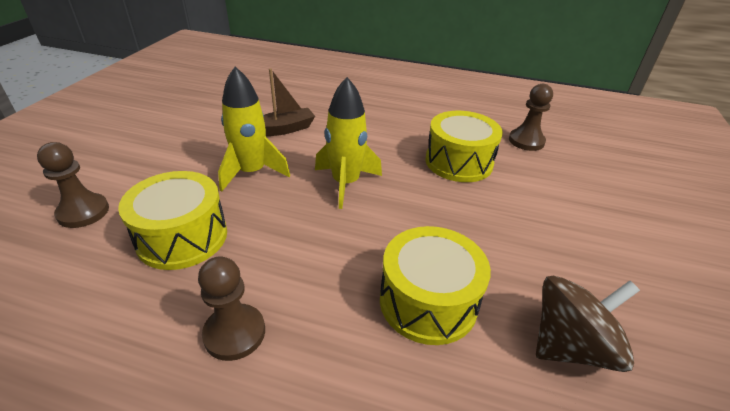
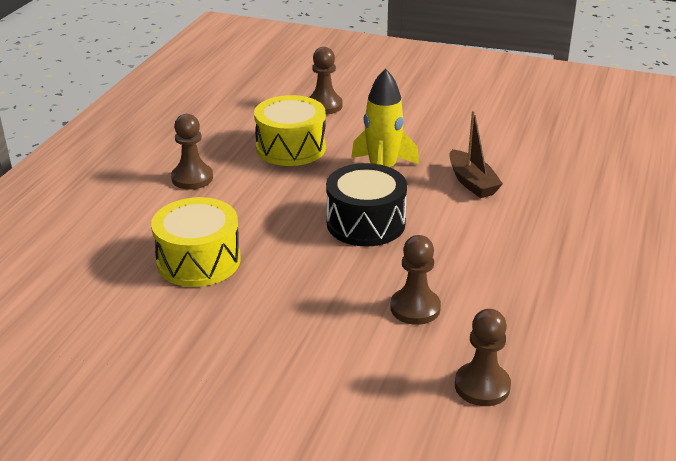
camera: 95 degrees right, 5 degrees down
(346, 183) = (365, 223): yellow rocket -> black drum
(458, 162) = (415, 308): yellow drum -> brown pawn
(570, 346) = (134, 330): brown spinning top -> none

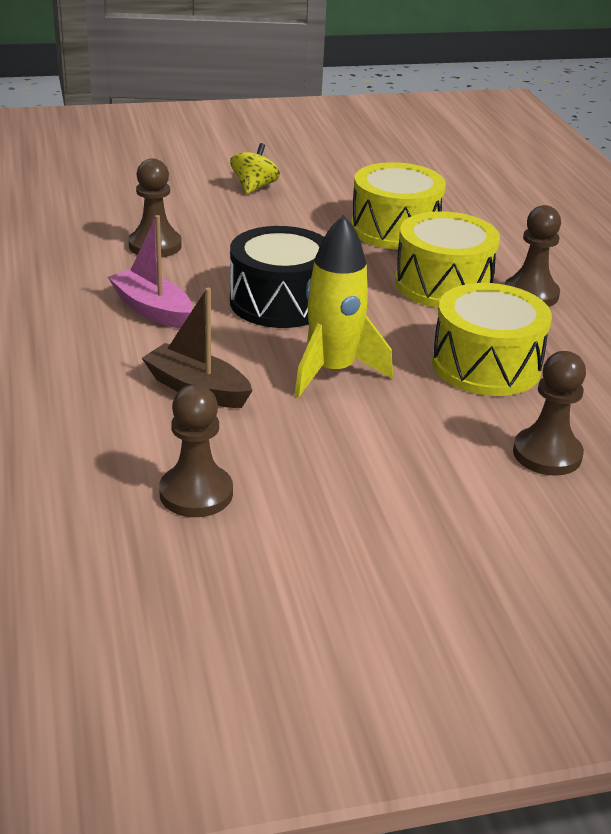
camera: 145 degrees right, 0 degrees up
(237, 202) = (443, 285): none -> yellow drum
(255, 358) = (254, 187): none -> yellow spinning top
(461, 244) = (152, 309): none -> pink boat
(482, 386) = (56, 213): brown pawn -> brown pawn (196, 493)

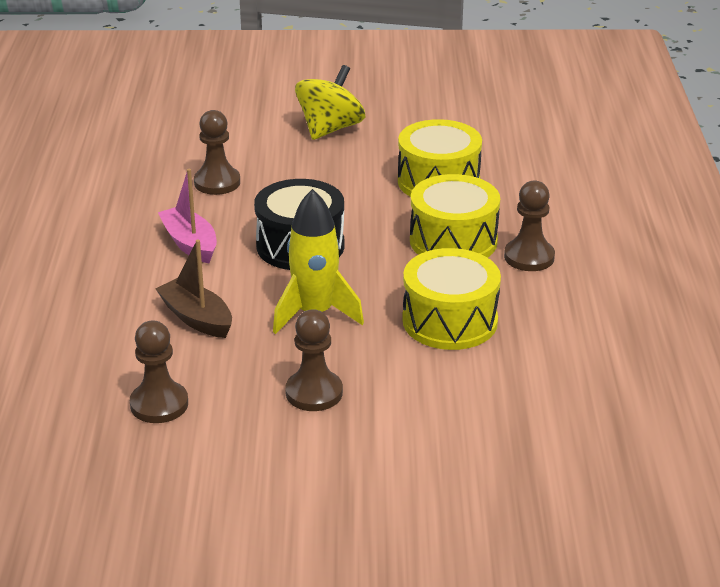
camera: 15 degrees right, 0 degrees up
(254, 187) = (330, 129): yellow spinning top -> yellow spinning top, size x1.61
(547, 454) = (458, 404): brown pawn -> brown pawn (314, 393)

